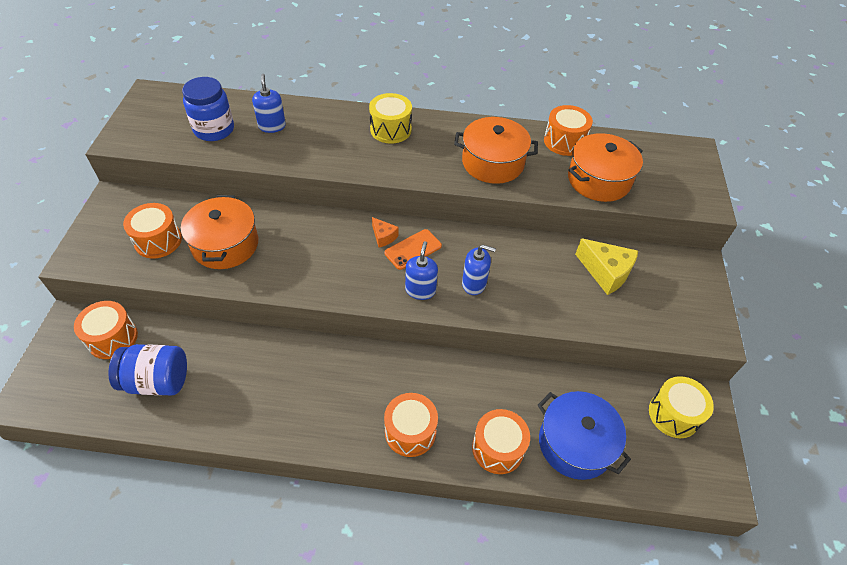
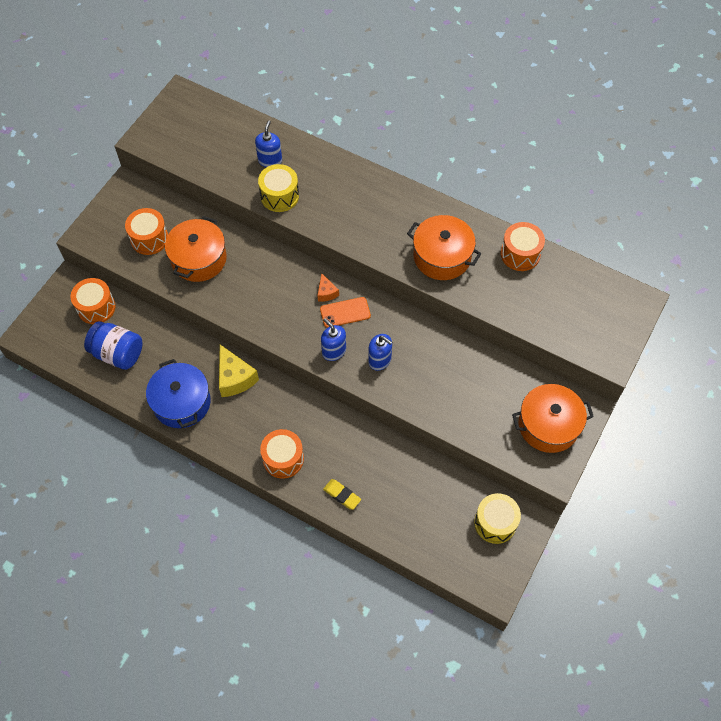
camera: 25 degrees right, 10 degrees up
(214, 129) = (221, 150): blue jar -> none
(390, 129) = (369, 194): yellow drum -> yellow drum (279, 196)
(420, 290) = (334, 351): blue soap dispenser -> blue soap dispenser turned 75 degrees counterclockwise
(498, 448) = (342, 495): orange drum -> yellow eraser
(575, 443) = (403, 514): blue pot -> blue pot (181, 402)
(599, 180) = (527, 303): orange pot -> orange pot (548, 425)
(606, 272) = (497, 388): yellow cheese -> yellow cheese (235, 378)

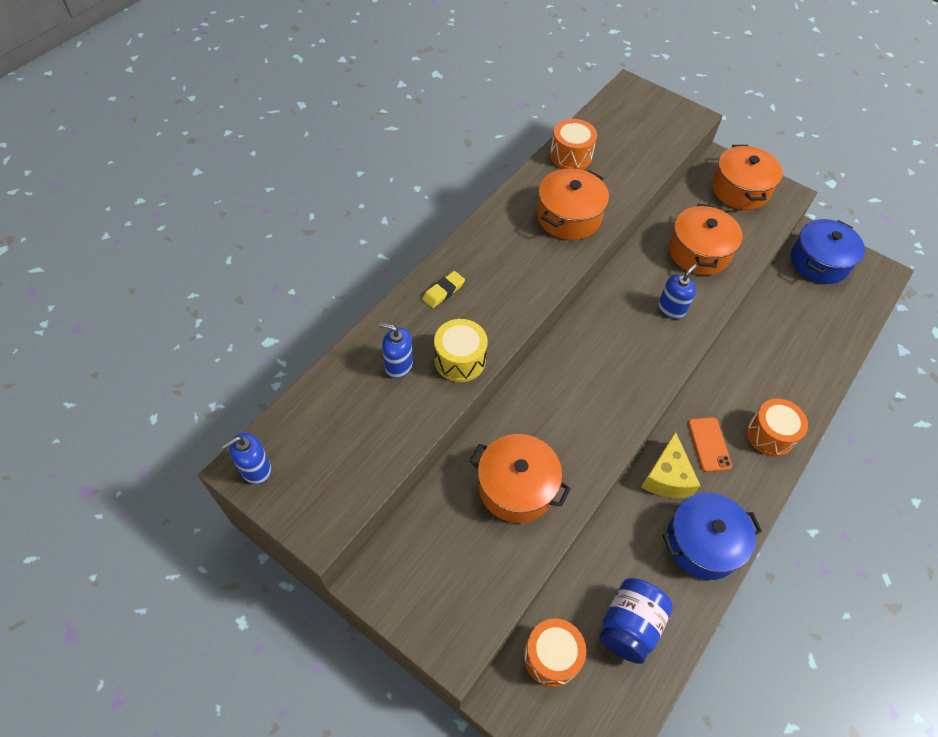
camera: 85 degrees left, 5 degrees down
(149, 239) = (474, 551): orange drum -> none
(235, 378) = (667, 477): yellow cheese -> yellow cheese turned 120 degrees clockwise
(326, 292) = (580, 348): orange cheese -> none
(334, 351) = (660, 350): blue soap dispenser -> blue soap dispenser (255, 469)
(342, 495) = (807, 383): yellow eraser -> yellow eraser (443, 291)
(345, 312) = (609, 333): orange phone -> orange phone (709, 444)
(453, 384) = (698, 252): none -> orange pot
(495, 523) = (819, 262): yellow drum -> blue pot

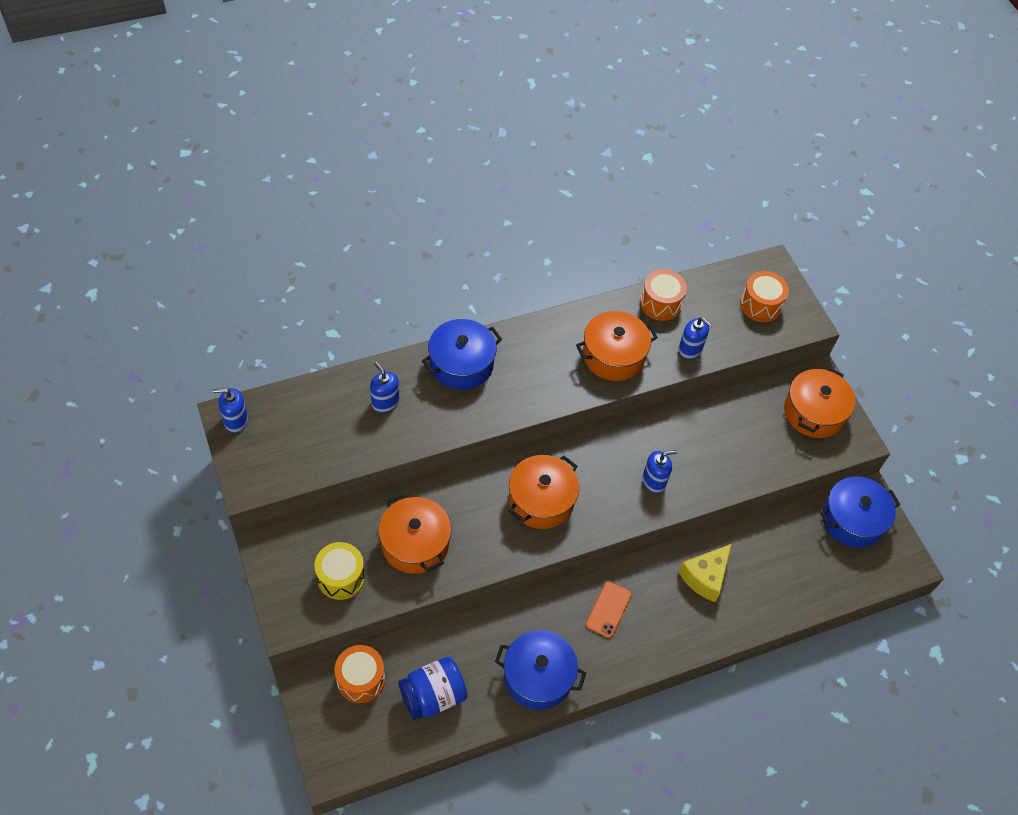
camera: 30 degrees right, 0 degrees up
(443, 291) = (461, 364): yellow eraser -> blue pot
(460, 360) = (433, 423): yellow drum -> yellow drum (341, 577)
(625, 180) = (690, 349): none -> blue soap dispenser
(667, 477) = (551, 613): yellow cheese -> yellow cheese (705, 577)
(698, 252) = (722, 447): orange pot -> orange pot (541, 500)
(770, 435) = (668, 633): orange drum -> orange drum (760, 305)

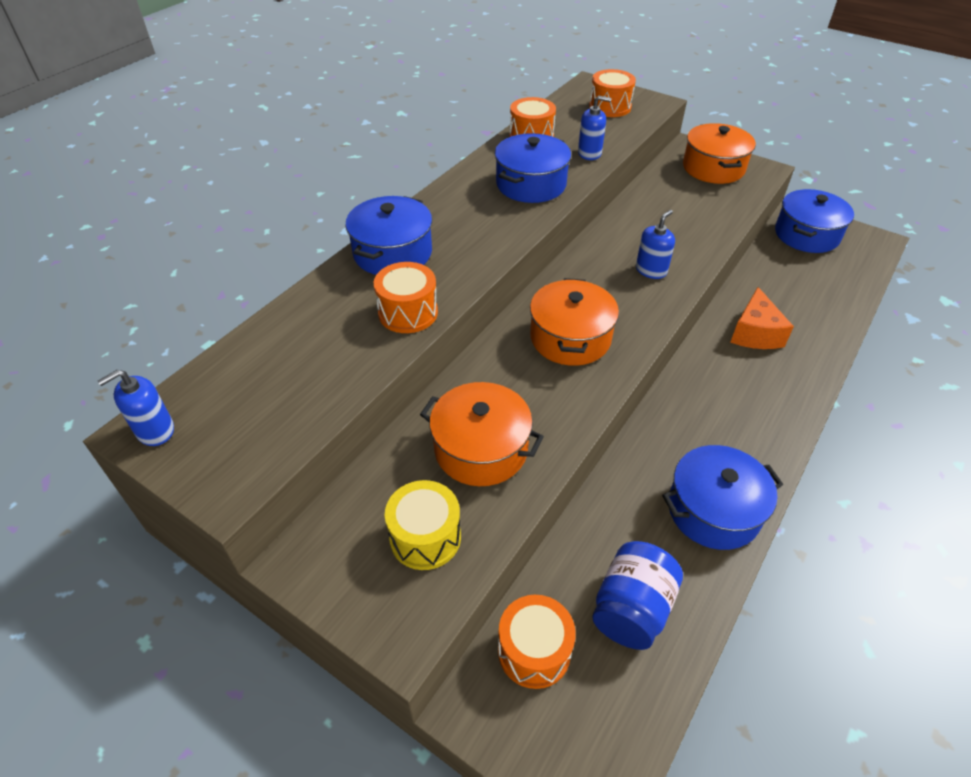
camera: 30 degrees left, 10 degrees down
(385, 402) = (338, 321): blue soap dispenser -> none
(432, 423) = (408, 312): none -> orange drum
(608, 609) = (709, 407): orange phone -> none
(613, 355) = (531, 184): orange pot -> blue pot
(705, 577) = (755, 333): yellow cheese -> orange cheese

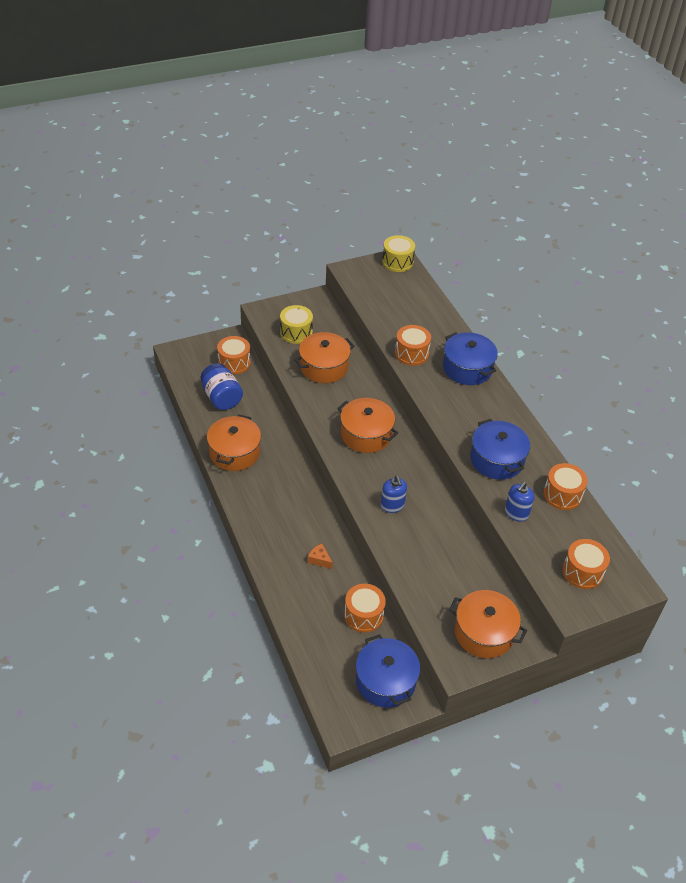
camera: 120 degrees right, 0 degrees up
(155, 430) = (397, 262): blue soap dispenser -> yellow drum
(713, 510) = (234, 452): blue pot -> orange pot
(755, 333) = (319, 560): orange cheese -> orange cheese, size x0.55
(768, 274) = (363, 615): none -> orange drum

